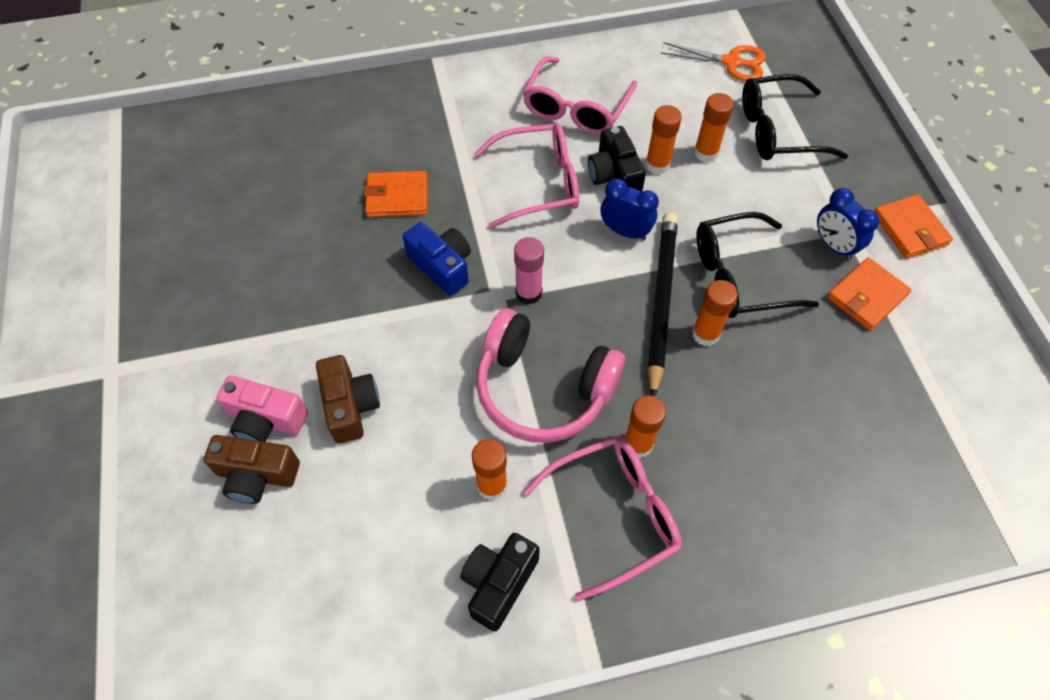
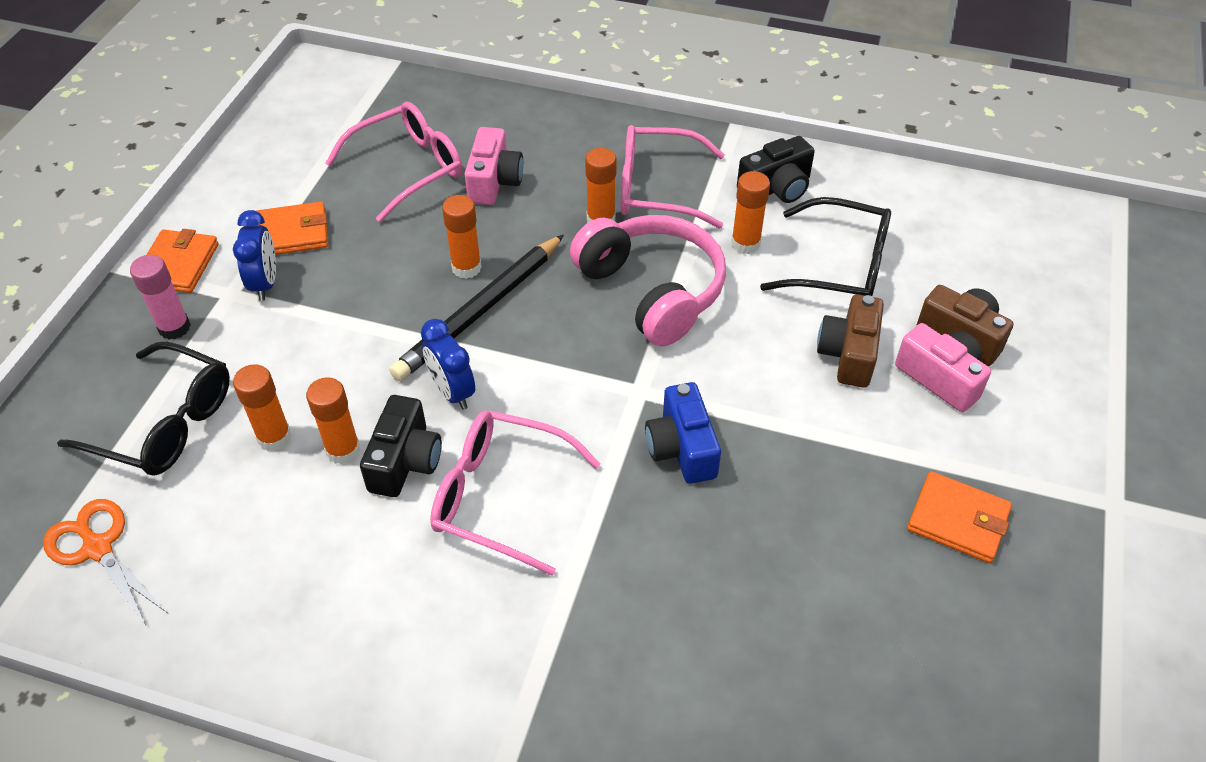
camera: 150 degrees left, 10 degrees down
(397, 197) = (689, 565): orange wallet -> orange wallet (957, 520)
(528, 293) = (605, 377): pink glue stick -> pink glue stick (174, 328)
(576, 108) = (363, 584): pink glasses -> pink glasses (408, 168)
(739, 276) = (384, 298): black glasses -> black glasses (840, 266)
(766, 439) = (494, 181): none -> pink camera

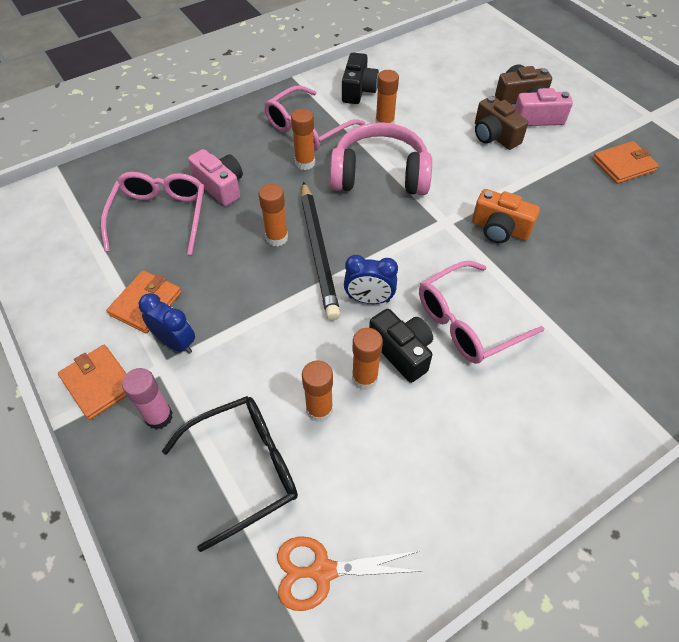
camera: 50 degrees left, 5 degrees up
(682, 448) = (499, 229): blue camera -> orange camera
(840, 266) = (435, 103): black glasses -> none

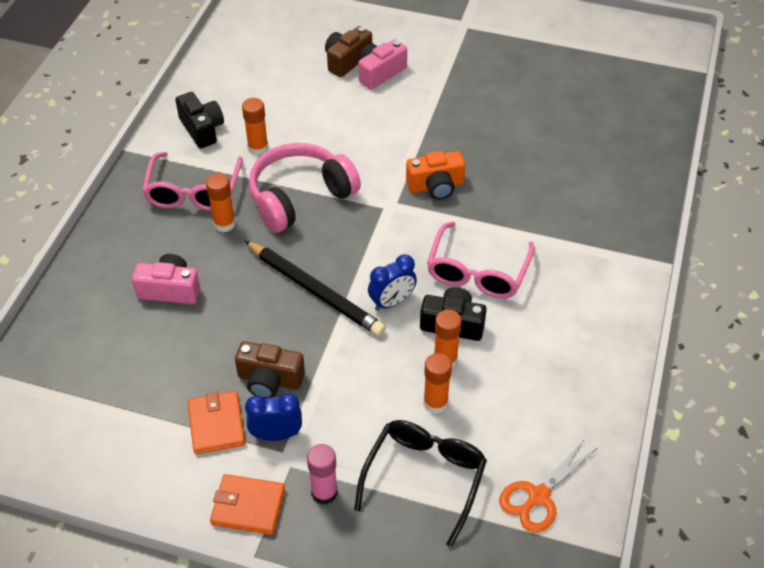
camera: 40 degrees left, 5 degrees down
(160, 216) = (144, 349): pink glasses -> none
(277, 238) = (269, 302): orange glue stick -> none
(494, 136) = (360, 108): brown camera -> brown camera (270, 380)
(623, 165) = (479, 79): orange wallet -> none

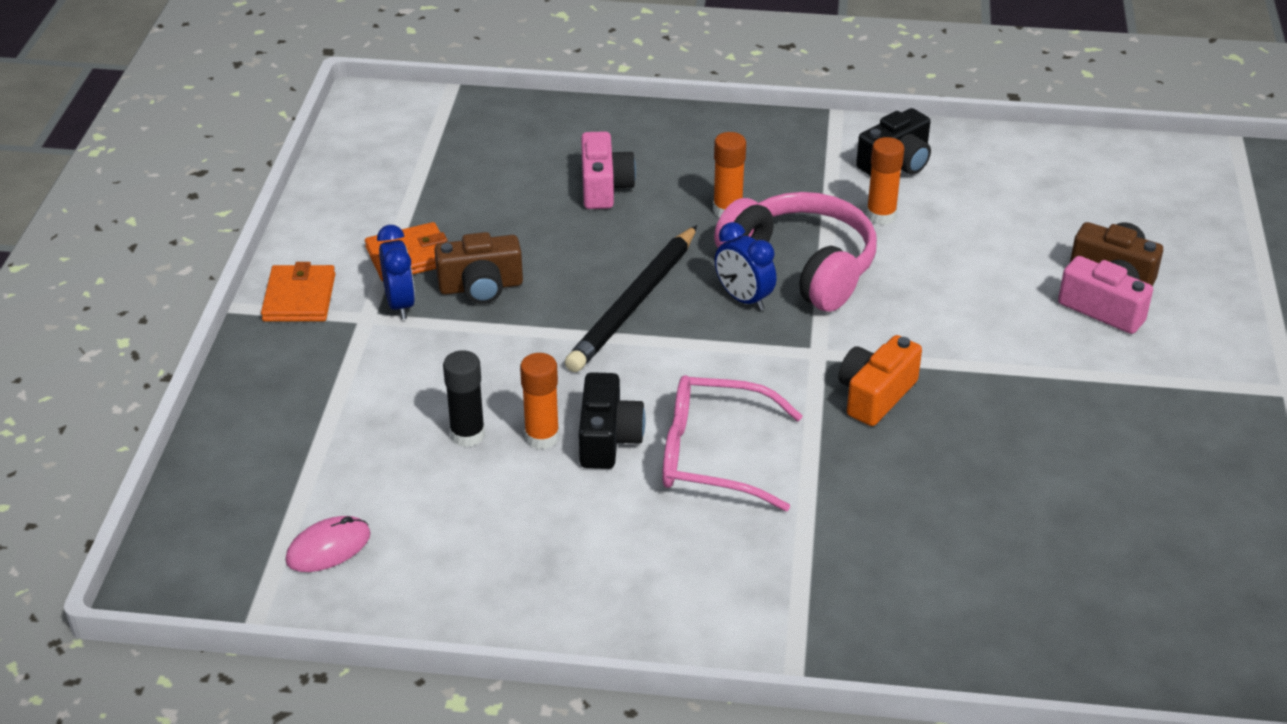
camera: 80 degrees right, 10 degrees down
(193, 192) = (776, 176): pink glasses -> none
(270, 380) = (481, 287): brown camera -> brown camera turned 105 degrees counterclockwise
(324, 493) = (321, 354): pink glue stick -> none
(392, 302) = (632, 375): blue clock -> blue clock (743, 299)
(424, 478) = (348, 437): black glasses -> none
(435, 403) = (467, 435): orange glue stick -> black glue stick
(436, 186) = (875, 395): orange camera -> orange camera turned 60 degrees clockwise
(538, 496) = (328, 548): orange scissors -> pink mouse

